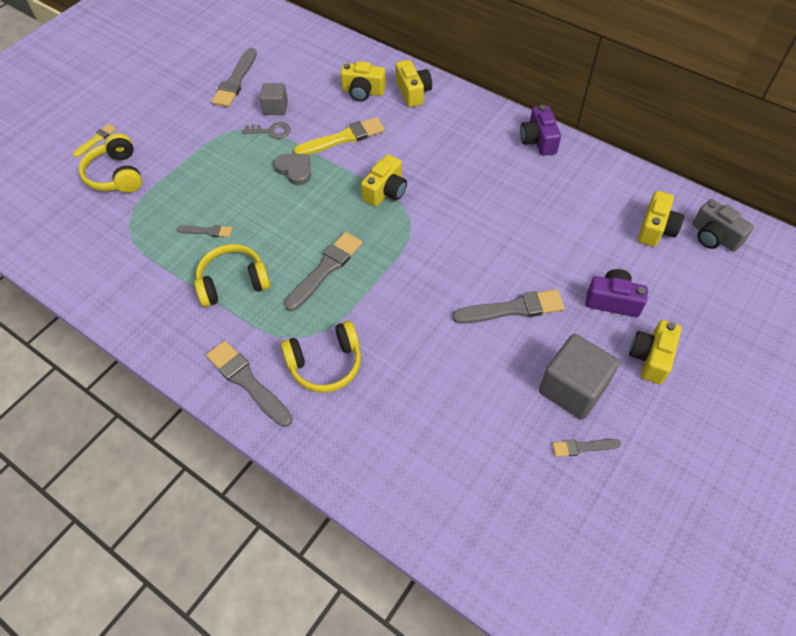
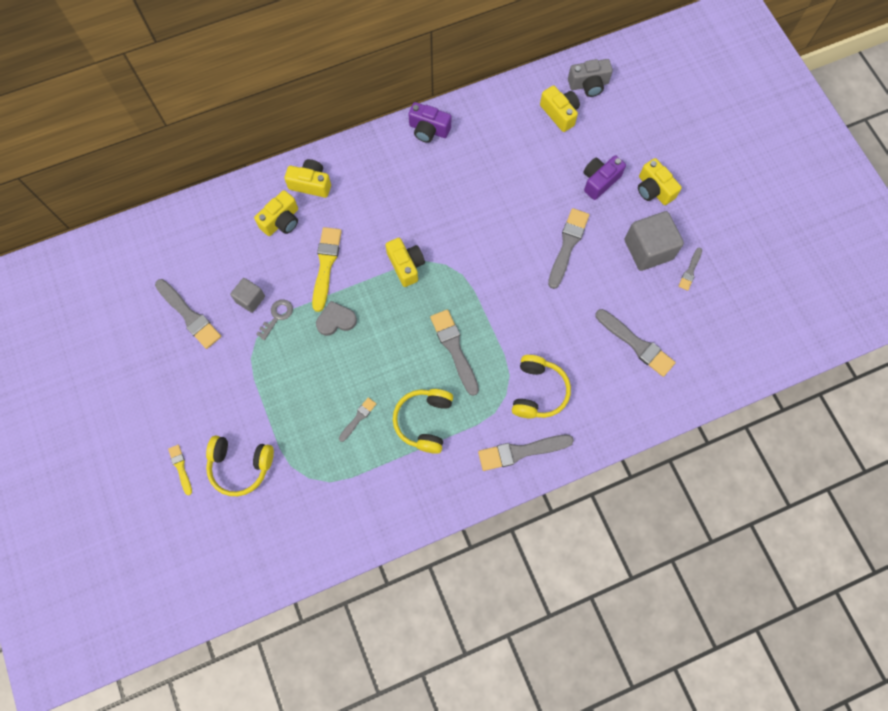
camera: 60 degrees left, 15 degrees up
(446, 434) = (636, 344): none -> grey brush

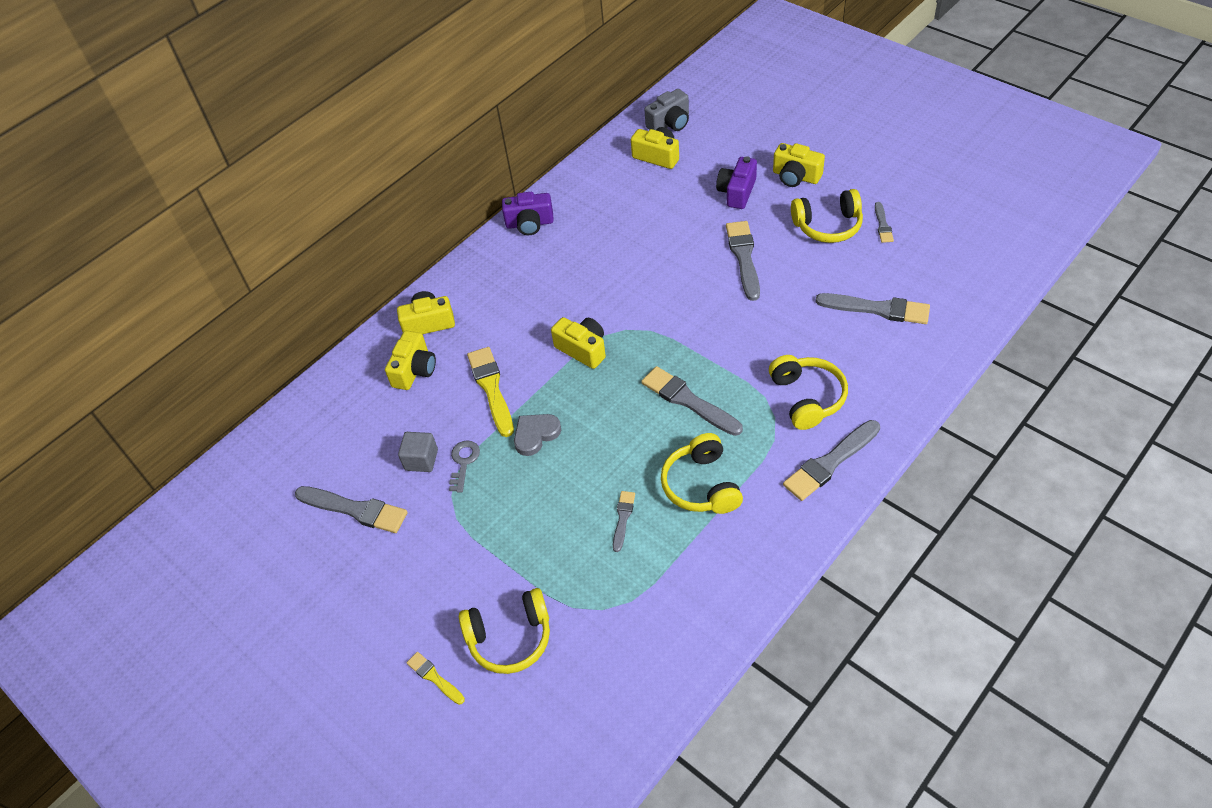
camera: 20 degrees left, 20 degrees down
(648, 249) = (828, 226): grey cube -> yellow headphones

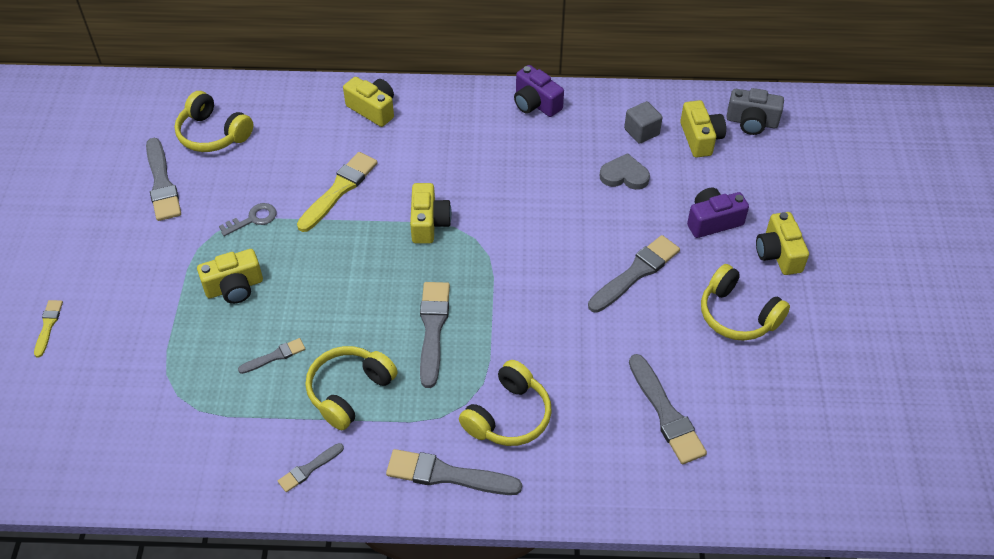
camera: 45 degrees right, 0 degrees up
(414, 370) = (319, 132): yellow camera -> yellow camera (234, 287)
(421, 460) = (236, 192): grey cube -> grey cube (641, 132)
(510, 638) = (112, 351): yellow headphones -> yellow headphones (213, 134)
(535, 435) = (315, 247): grey heart -> grey heart (624, 175)
(883, 225) = (782, 358): grey brush -> grey brush (309, 469)

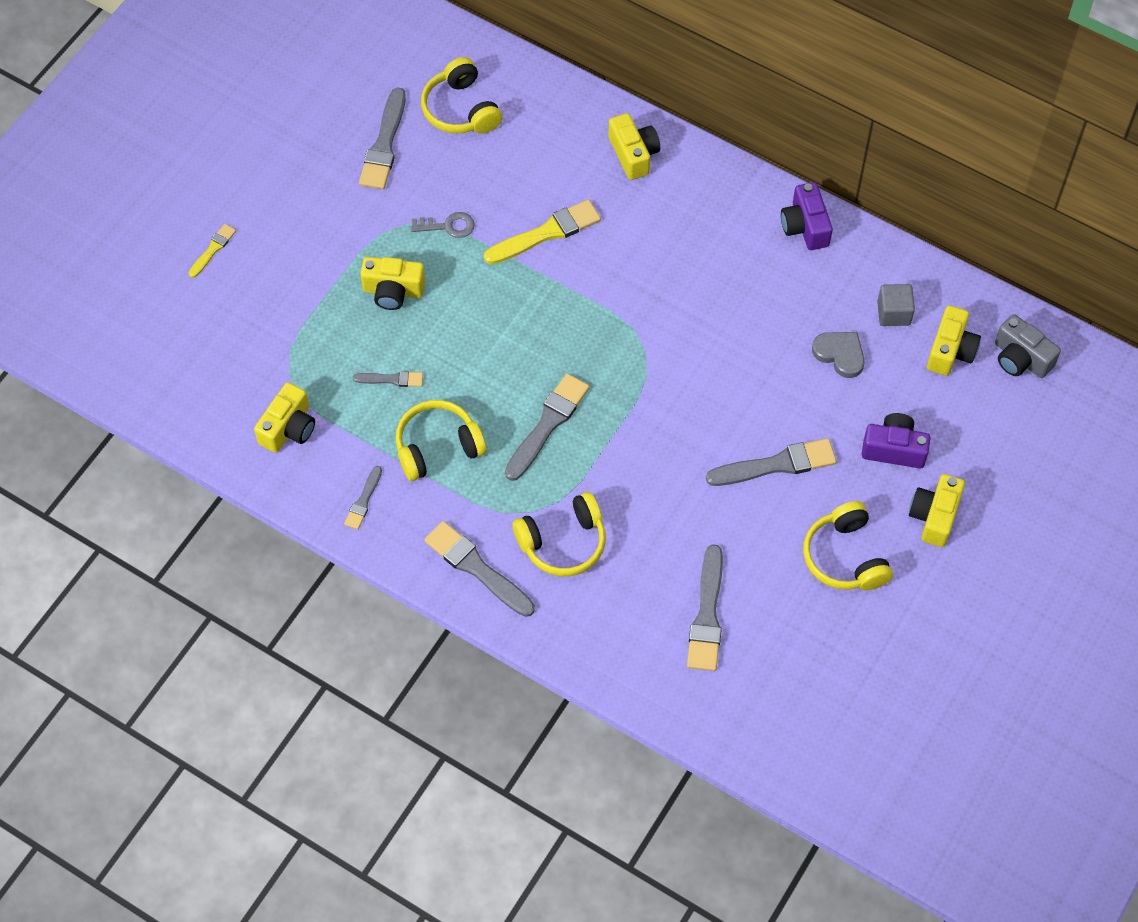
camera: 30 degrees right, 10 degrees up
(309, 469) = (363, 500): grey brush -> grey brush turned 60 degrees counterclockwise
(429, 223) = (611, 312): yellow camera -> yellow camera (288, 428)

